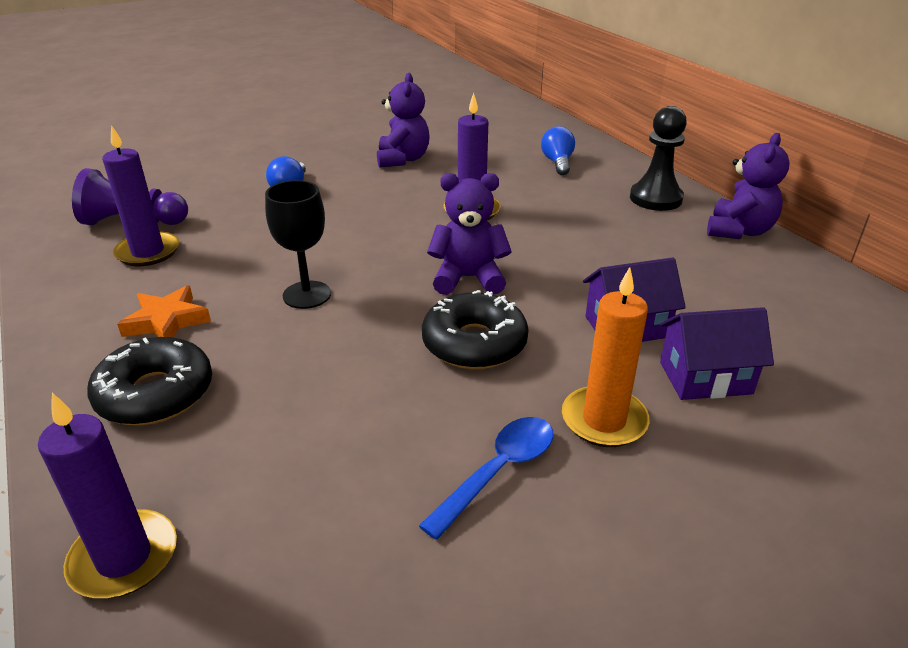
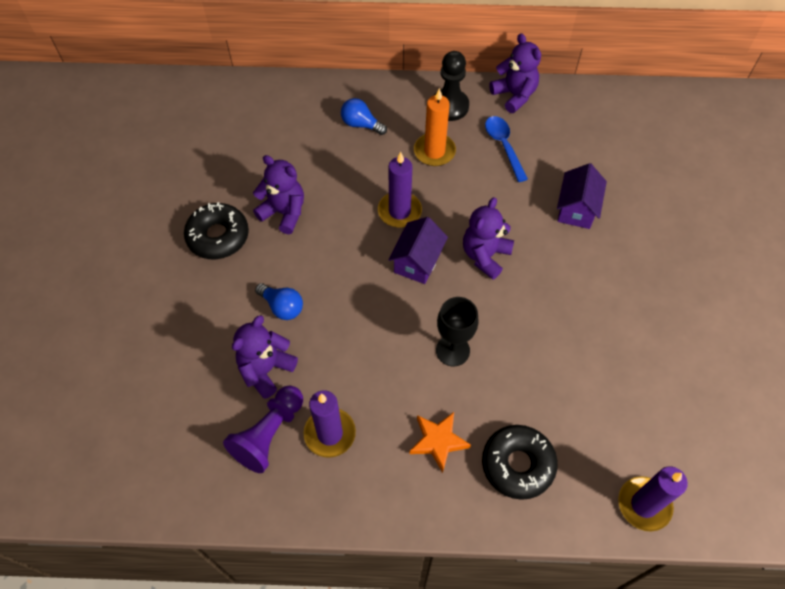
camera: 60 degrees left, 25 degrees up
(210, 200) = (266, 369): none -> purple teddy bear
(474, 343) = (553, 286): black donut -> black donut (218, 236)
(498, 471) = (657, 325): blue spoon -> blue spoon (503, 146)
(604, 420) = (643, 264): orange candle -> orange candle (434, 151)
(705, 378) = (634, 204): purple house -> purple house (417, 261)

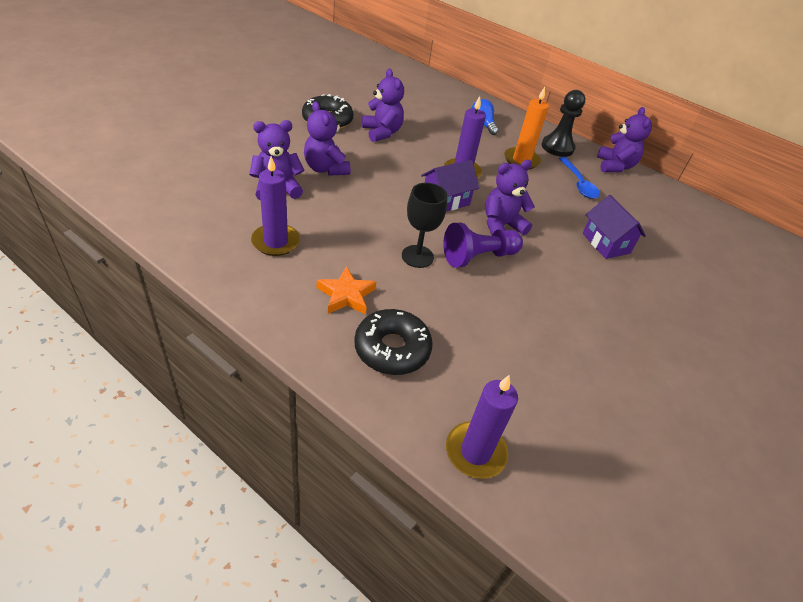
camera: 30 degrees right, 15 degrees down
(269, 434) = (236, 217): purple pawn -> purple pawn (478, 257)
(282, 307) = (326, 169): blue light bulb -> purple teddy bear
(503, 146) = (579, 184): blue spoon -> blue spoon turned 150 degrees clockwise
(576, 209) = (606, 243): purple house -> purple house turned 75 degrees counterclockwise

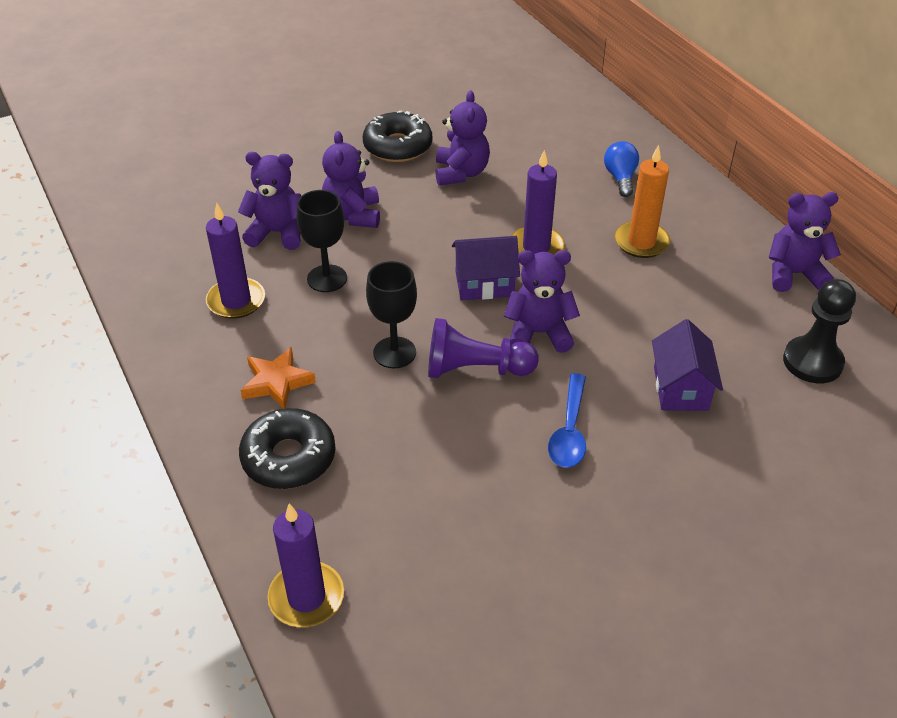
camera: 30 degrees right, 0 degrees up
(335, 214) = (327, 278): none -> black goblet
(557, 147) = (717, 230): black pawn -> black pawn (812, 362)
(579, 184) = (708, 292): blue spoon -> blue spoon (569, 431)
(615, 166) = (794, 274): purple teddy bear -> purple teddy bear turned 120 degrees counterclockwise

